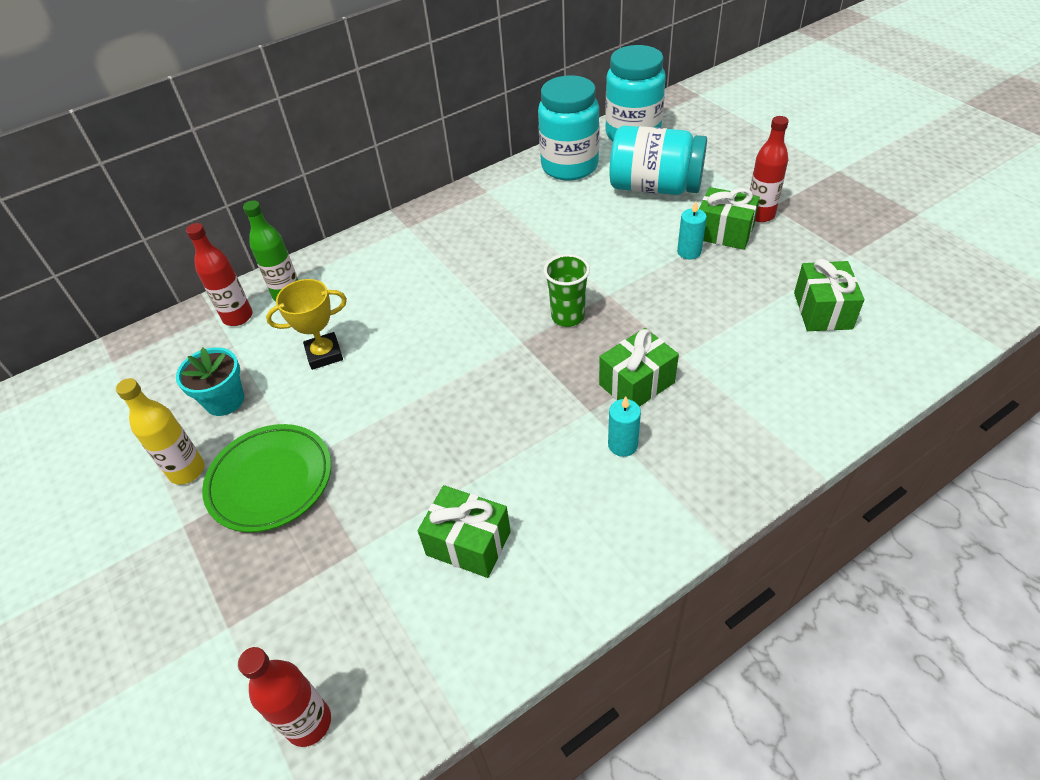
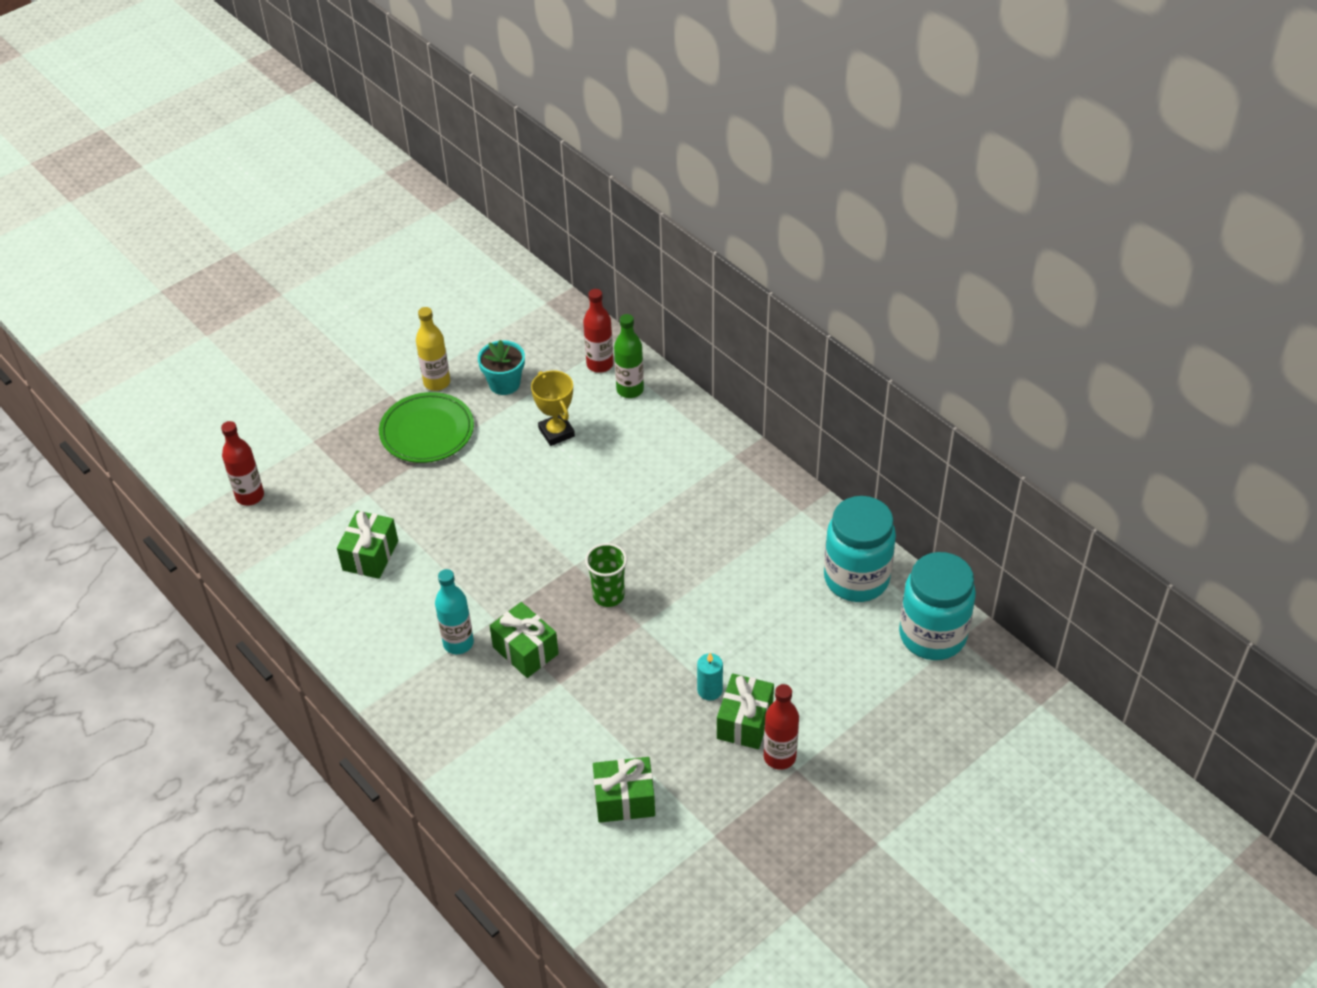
camera: 80 degrees right, 0 degrees up
(622, 445) = (458, 643): turquoise candle -> turquoise bottle
(655, 187) = (823, 659): turquoise jar -> none

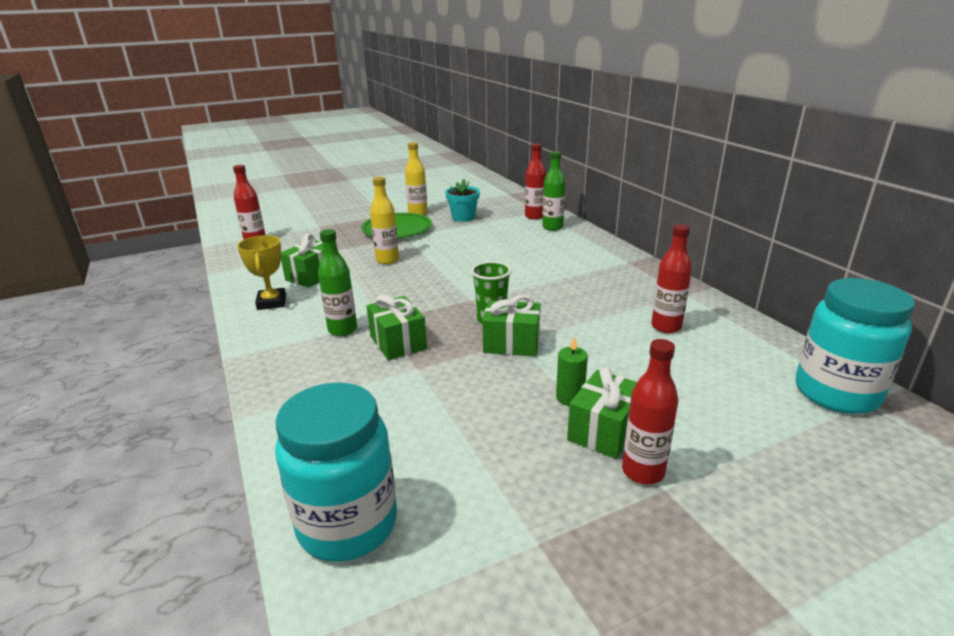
camera: 15 degrees right, 20 degrees down
(446, 505) = (387, 260): none -> yellow bottle
(458, 643) = (342, 330): turquoise bottle -> green bottle
(556, 432) = (489, 239): yellow trophy -> yellow trophy (272, 302)
(624, 800) = (436, 478): green gift -> green gift (511, 343)
(710, 690) = (570, 398): turquoise candle -> green candle
(785, 571) = (666, 327): none -> red bottle
(856, 578) = (741, 340): turquoise jar -> turquoise jar (348, 524)

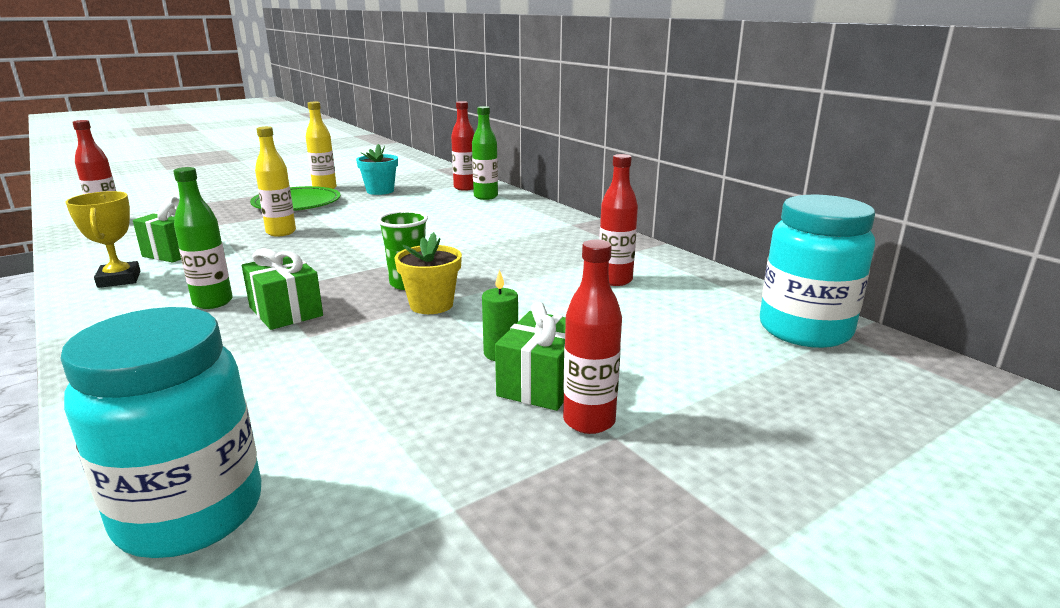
camera: 10 degrees left, 5 degrees down
(511, 343) = (431, 305): green gift -> yellow flower pot

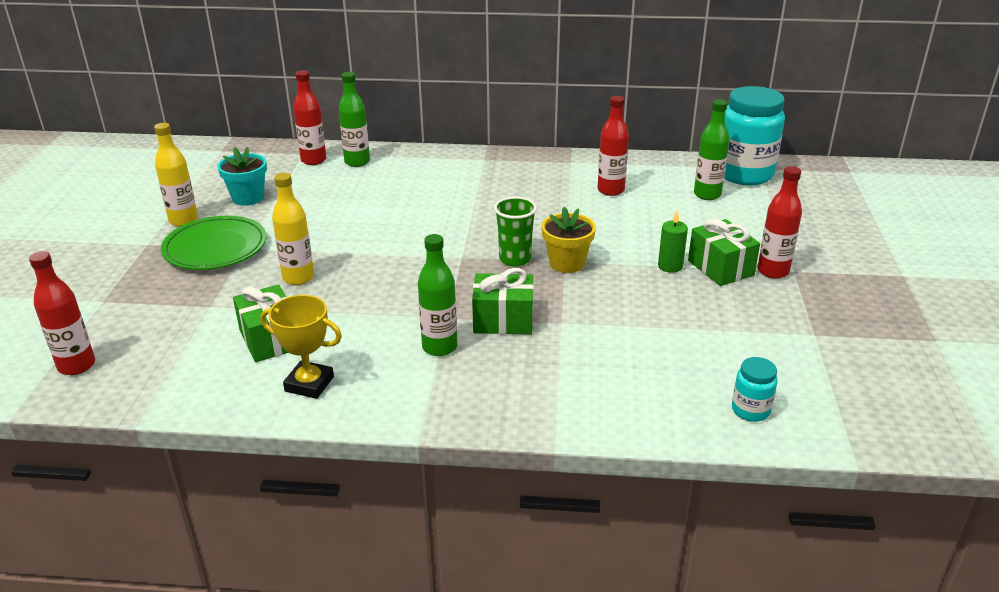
camera: 50 degrees left, 10 degrees up
(190, 513) = (750, 410): turquoise jar -> turquoise jar, size x0.45
(706, 325) = (707, 194): none -> green bottle

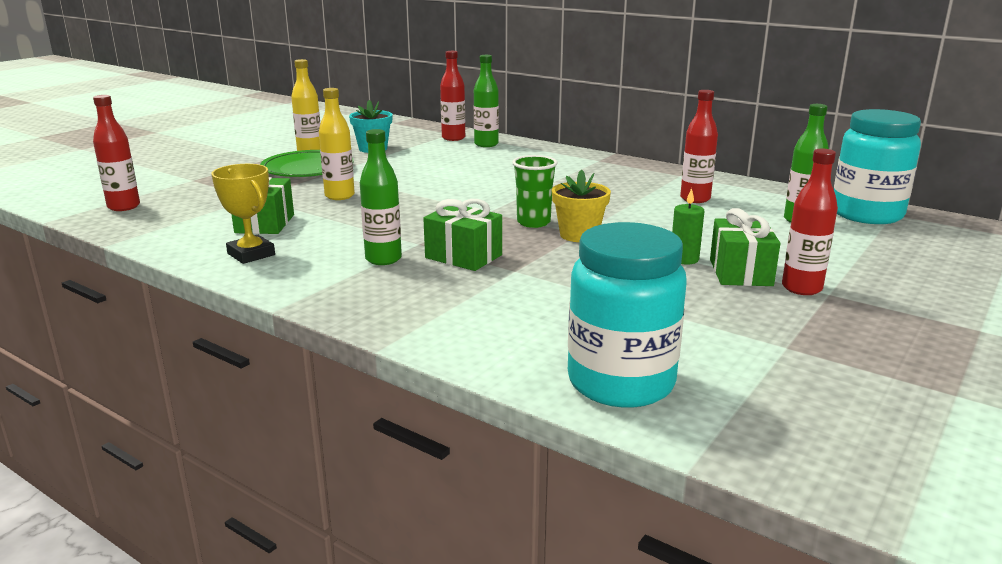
camera: 30 degrees right, 10 degrees down
(750, 410) = (620, 383): turquoise jar -> turquoise jar, size x2.20

